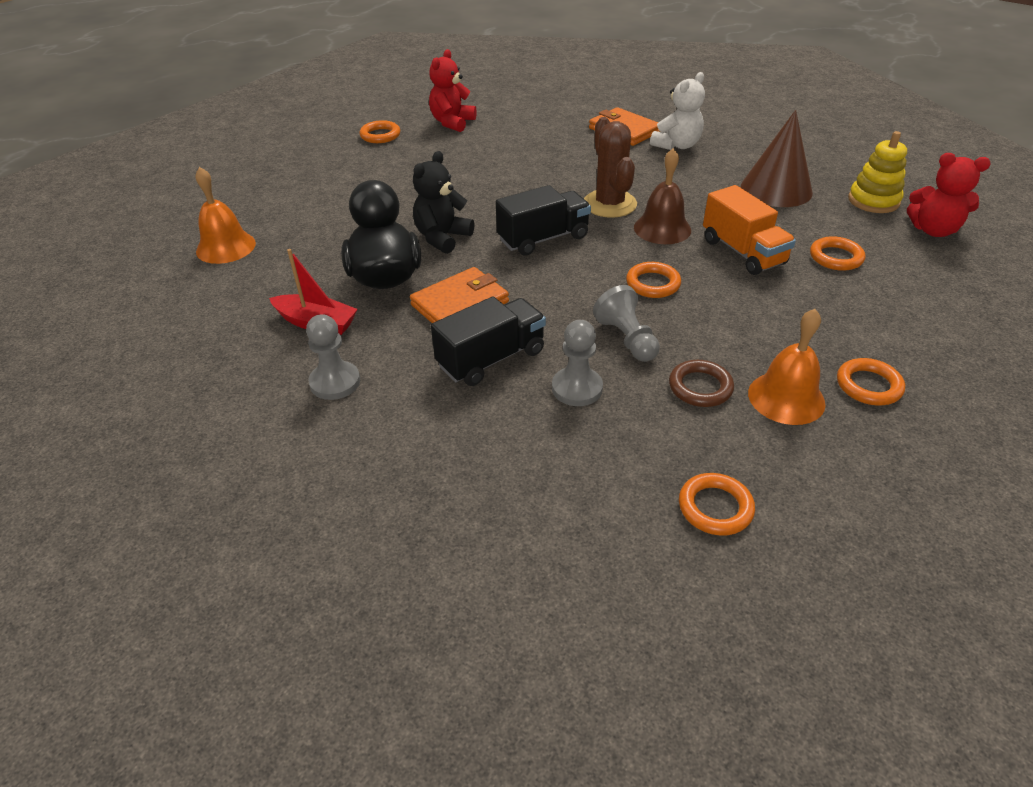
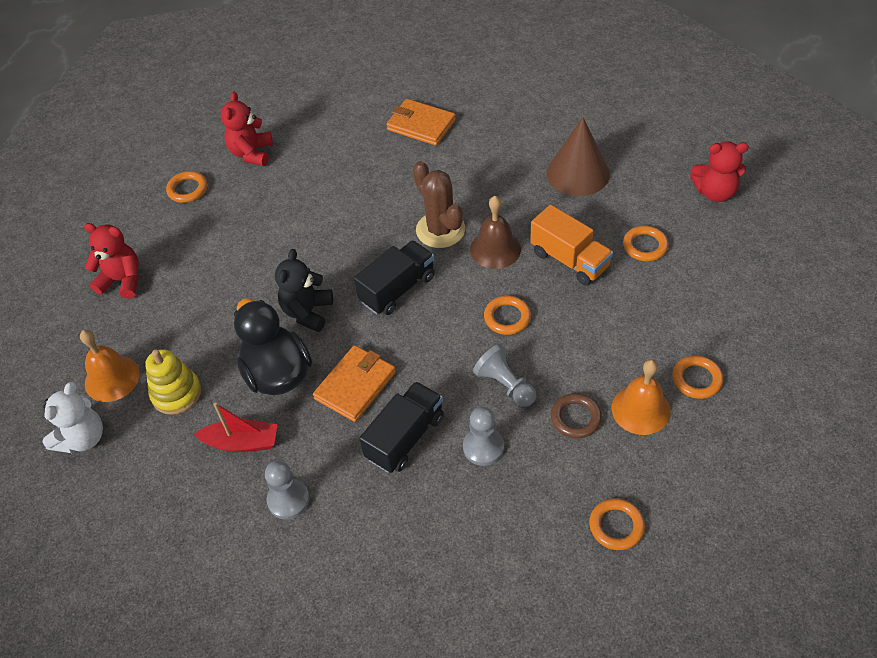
camera: 15 degrees left, 10 degrees up
(282, 183) = (122, 281): none -> red teddy bear
(677, 145) = (476, 135): white teddy bear -> white teddy bear (83, 438)
(873, 201) = (661, 168): yellow stacking toy -> yellow stacking toy (176, 393)

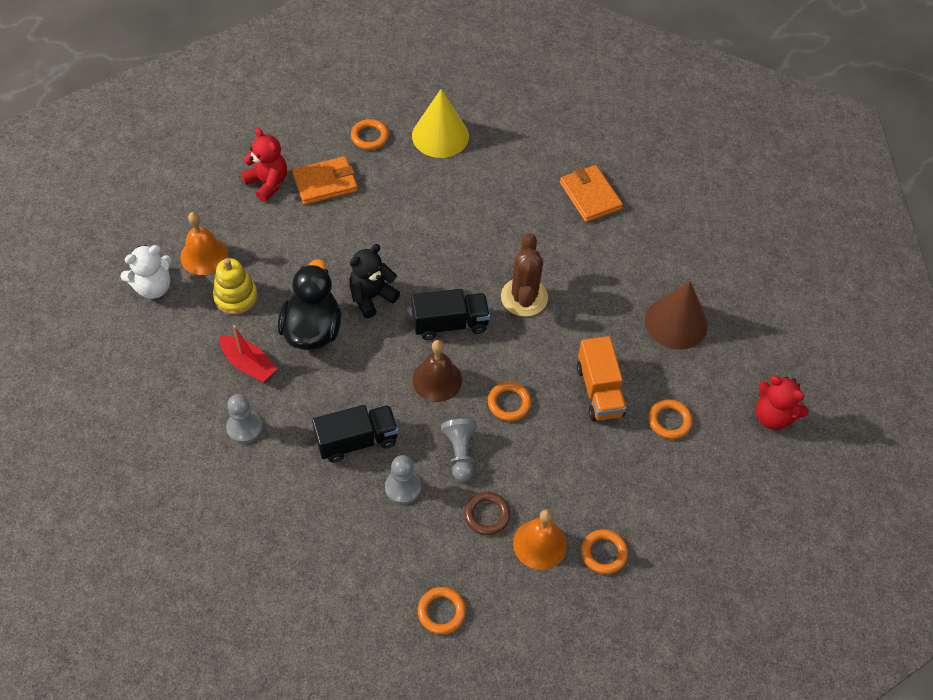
camera: 30 degrees right, 5 degrees up
(251, 153) = (440, 136): red teddy bear -> yellow cone
(355, 385) = (357, 377): orange wallet -> orange wallet (325, 183)
(495, 249) = (551, 342): brown bell -> brown bell (437, 380)

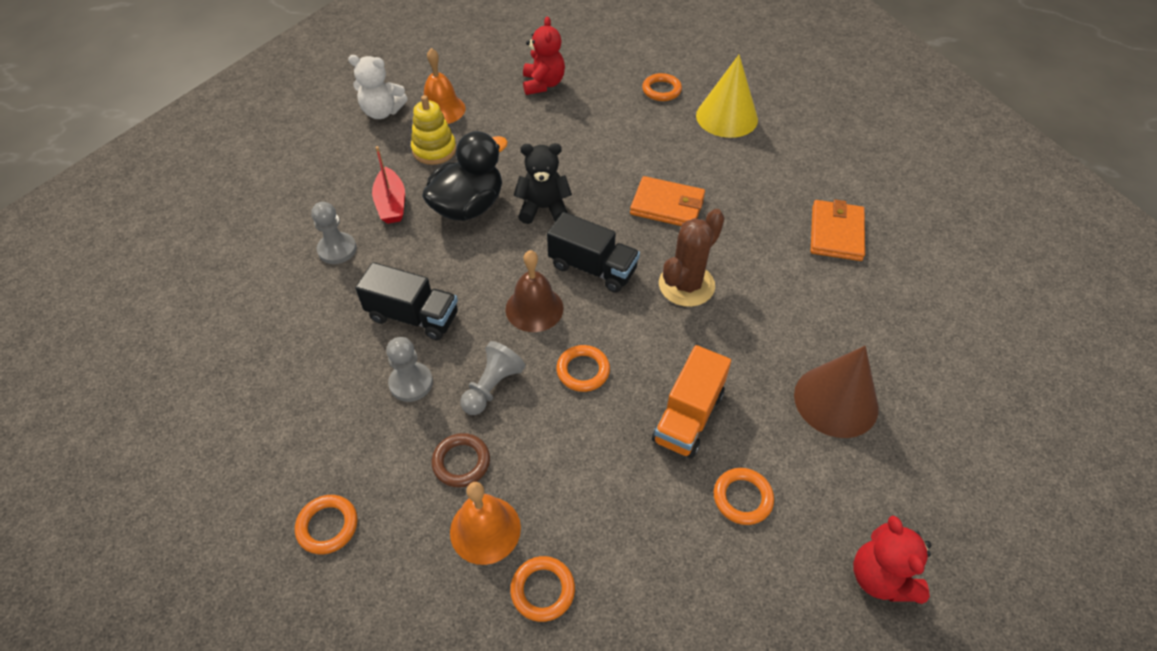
camera: 40 degrees right, 5 degrees down
(325, 183) = (590, 105): orange wallet -> orange wallet (667, 205)

